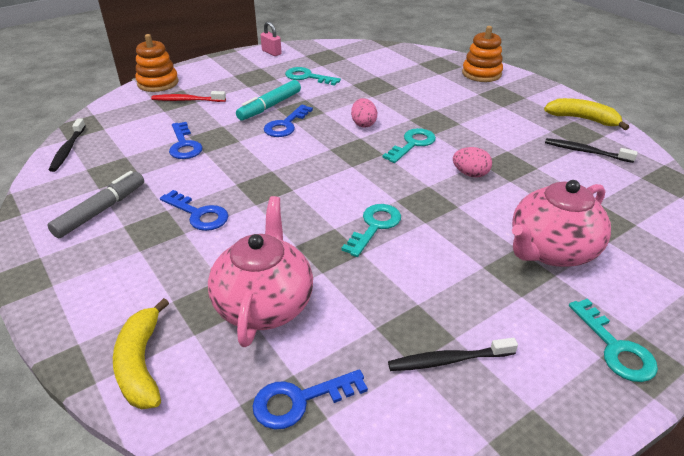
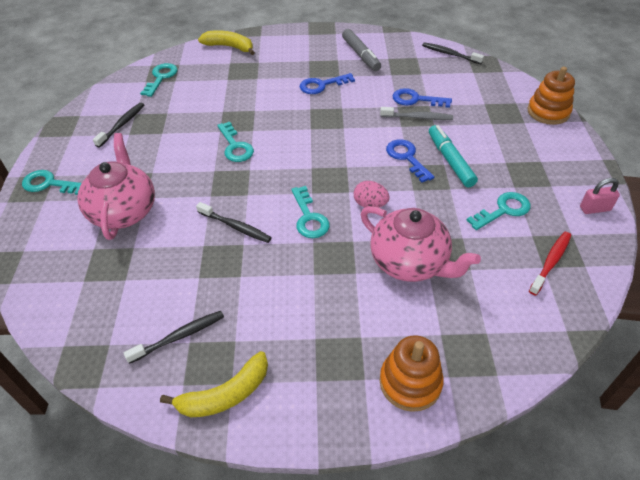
camera: 125 degrees right, 10 degrees up
(187, 100) = (497, 119): red toothbrush -> red toothbrush (550, 262)
(217, 136) = (418, 117): none -> grey toothbrush
(264, 304) = (223, 85): pink teapot -> pink teapot (409, 262)
(300, 400) = (161, 78): blue key -> turquoise key
(470, 174) = (235, 227): pink egg -> black toothbrush

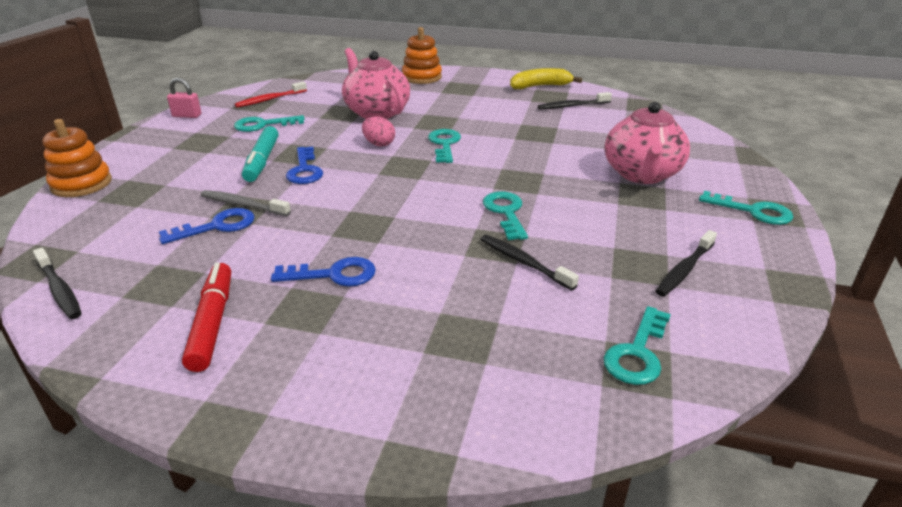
camera: 165 degrees left, 15 degrees down
(229, 47) = (476, 413): yellow banana -> none
(235, 227) = (519, 148): black toothbrush -> black toothbrush (524, 262)
(361, 55) = (212, 323): grey marker -> red marker
(416, 99) = (217, 226): blue key -> blue key turned 60 degrees counterclockwise

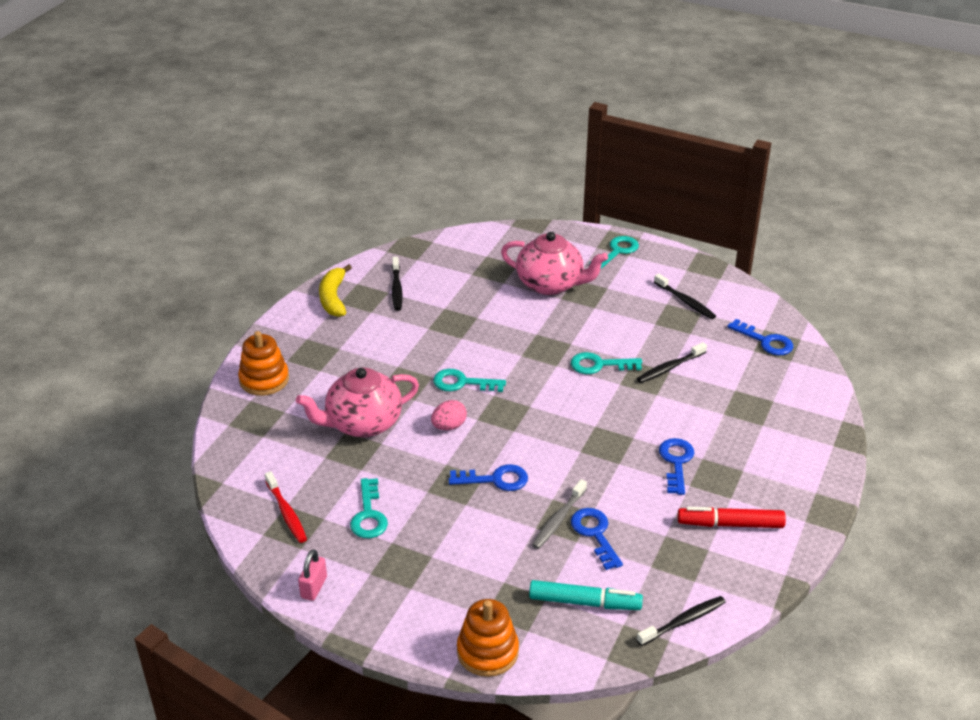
camera: 80 degrees left, 5 degrees up
(262, 161) = (466, 511): turquoise marker -> turquoise marker (585, 602)
(637, 353) = (765, 341): turquoise key -> blue key

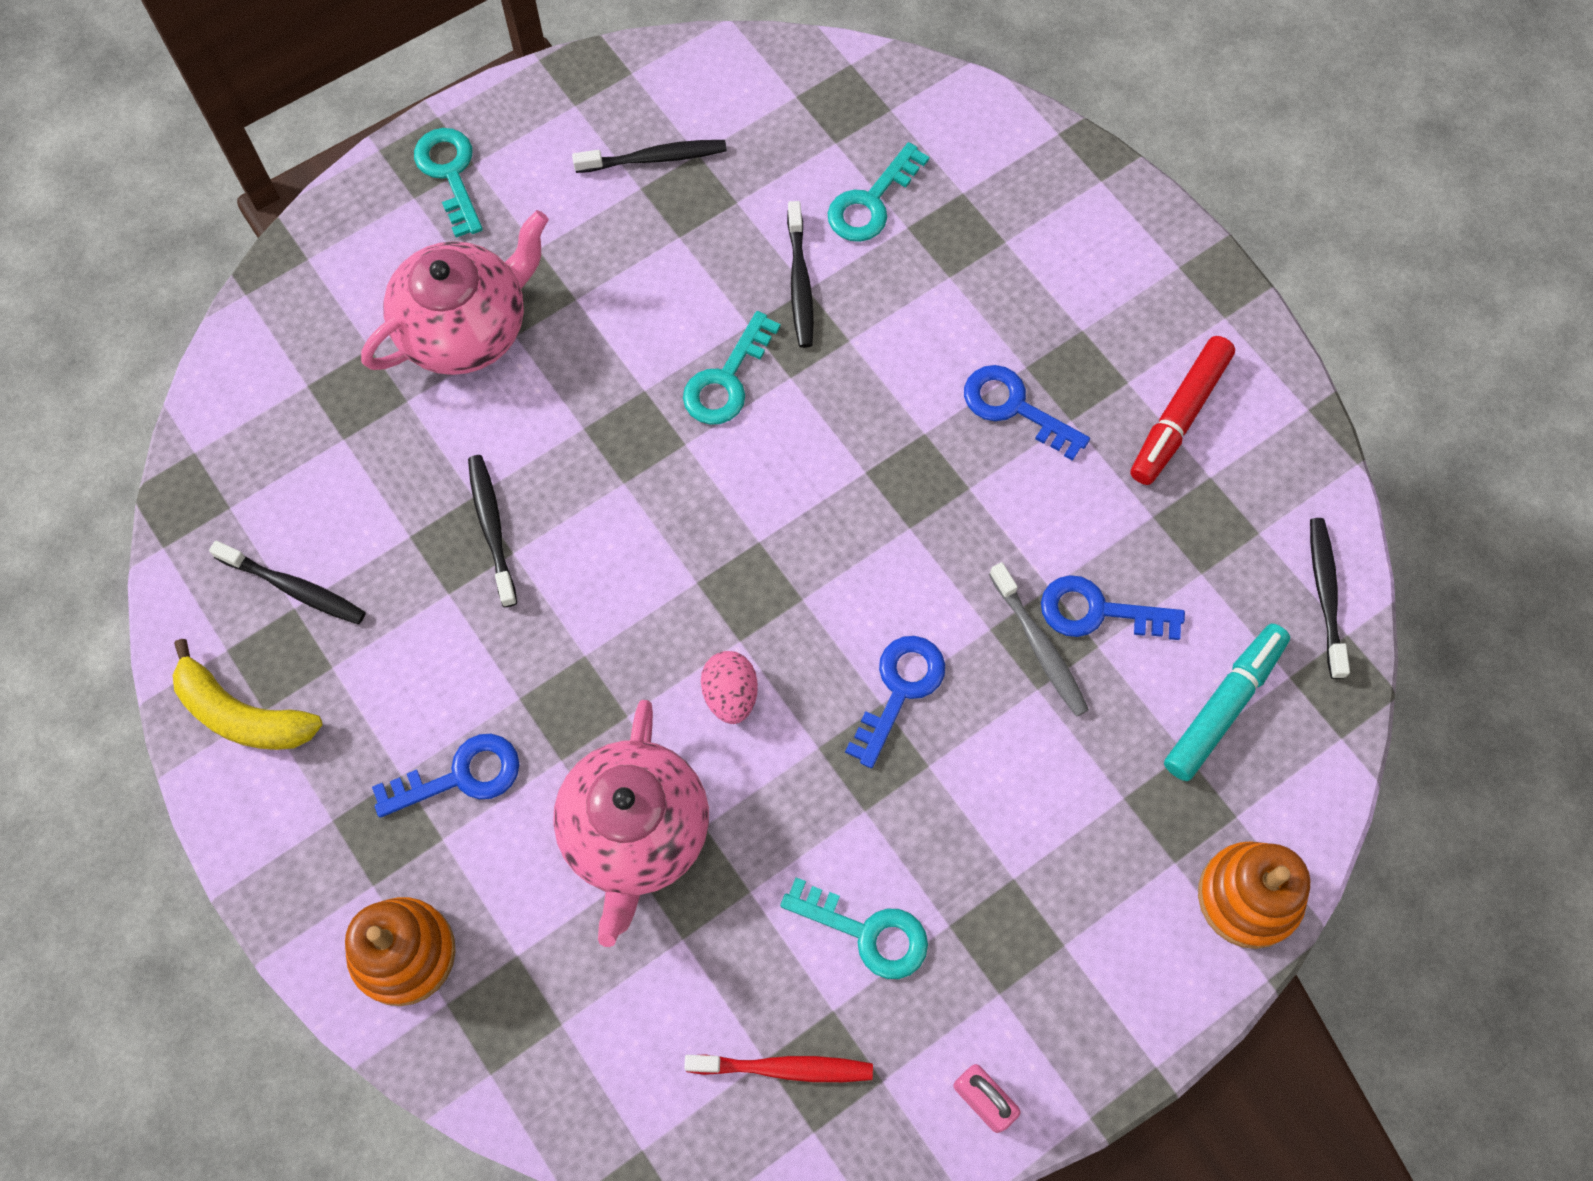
camera: 60 degrees left, 30 degrees up
(462, 383) = (634, 615): turquoise key -> turquoise key (871, 202)
(467, 327) = (492, 528): none -> black toothbrush
(765, 341) = (826, 113): blue key -> blue key (461, 776)

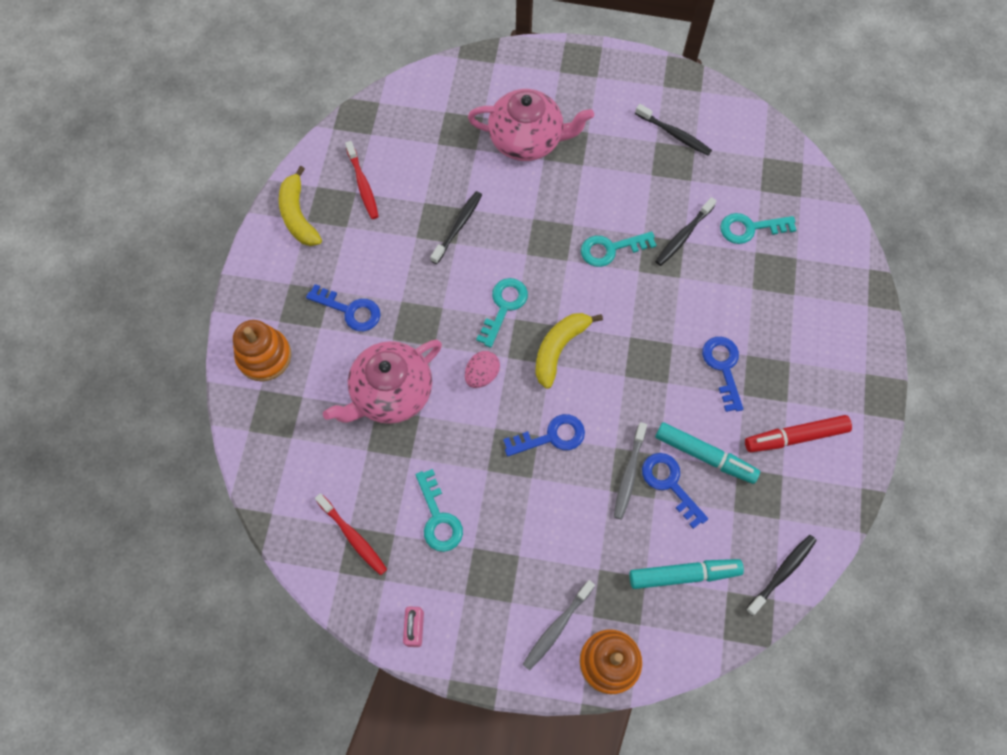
camera: 45 degrees right, 0 degrees up
(294, 588) = (363, 185): black toothbrush -> red toothbrush
(450, 174) = (583, 73): turquoise key -> turquoise key (504, 306)
(793, 568) = (559, 349): none -> yellow banana
(1102, 537) = (705, 455): none -> turquoise marker
(1148, 919) = (557, 627): none -> grey toothbrush

